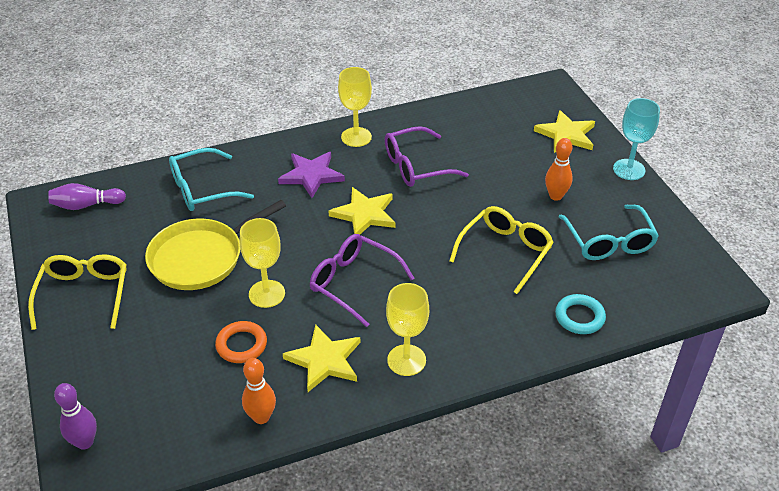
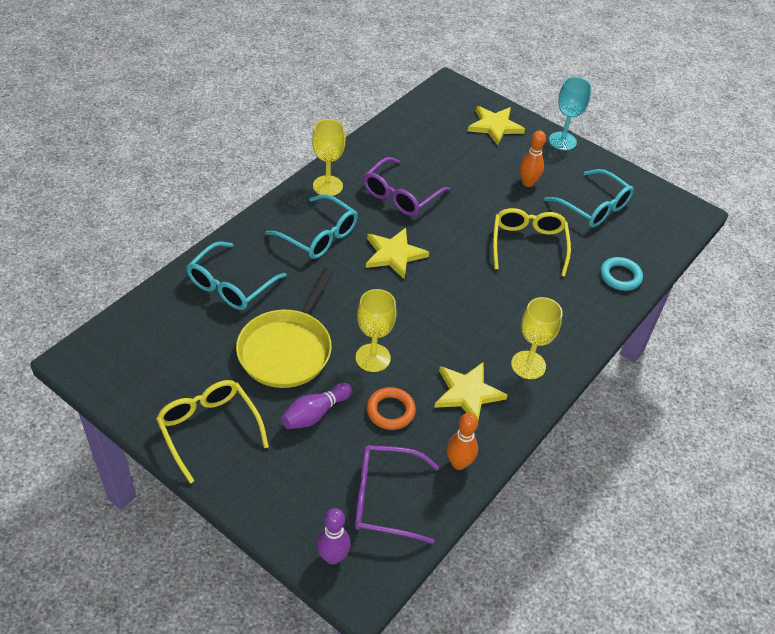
camera: 35 degrees left, 5 degrees up
(86, 205) = (130, 344): purple bowling pin -> purple bowling pin (315, 414)
(311, 175) = (319, 236): purple star -> turquoise glasses
(353, 283) = (435, 318): purple glasses -> purple glasses (384, 499)

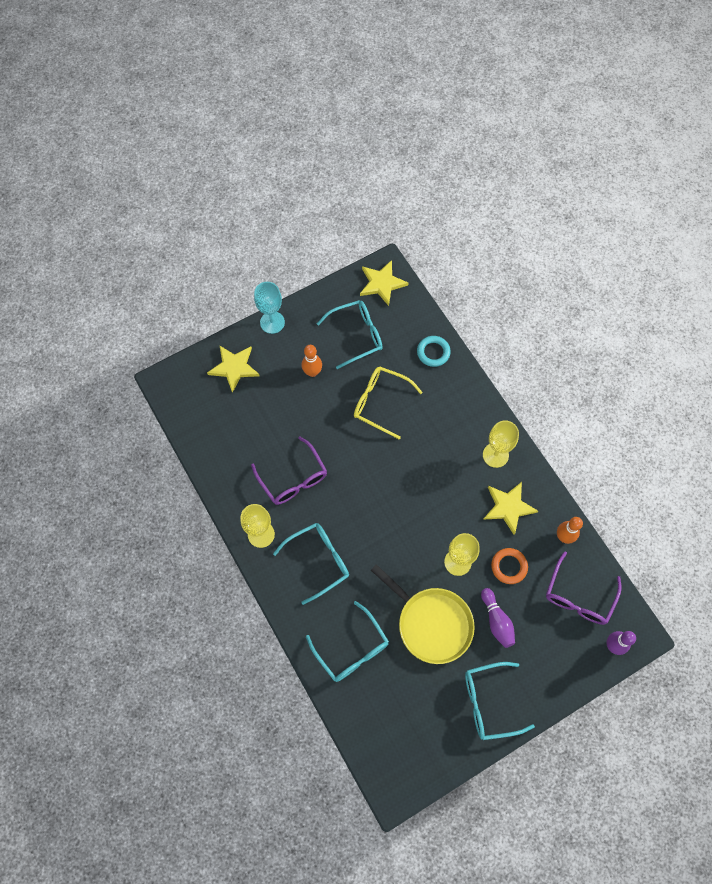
camera: 65 degrees left, 20 degrees up
(209, 429) = (489, 702): yellow glasses -> turquoise glasses
(394, 254) = (358, 508): yellow star -> yellow star (382, 283)

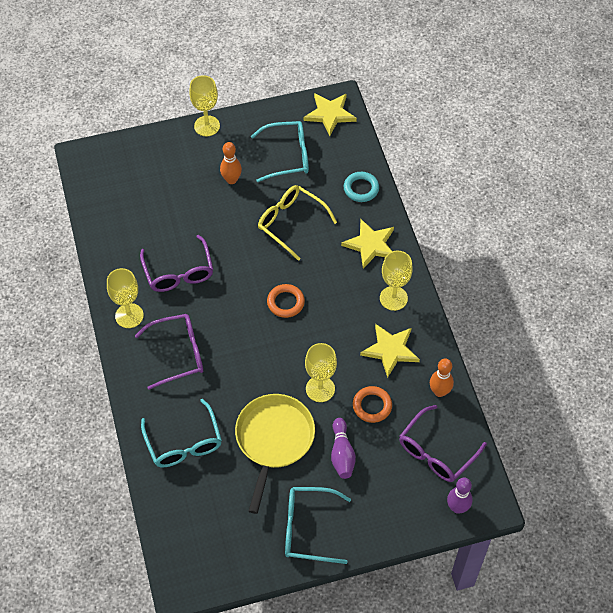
camera: 15 degrees right, 10 degrees down
(234, 367) = (155, 158): yellow star -> yellow star (370, 245)
(272, 322) = (207, 126): turquoise goblet -> yellow goblet
(318, 561) = (178, 353): turquoise glasses -> purple glasses
(400, 484) = (285, 302): none -> orange ring
(431, 623) = (274, 439): yellow pan -> yellow pan turned 135 degrees counterclockwise

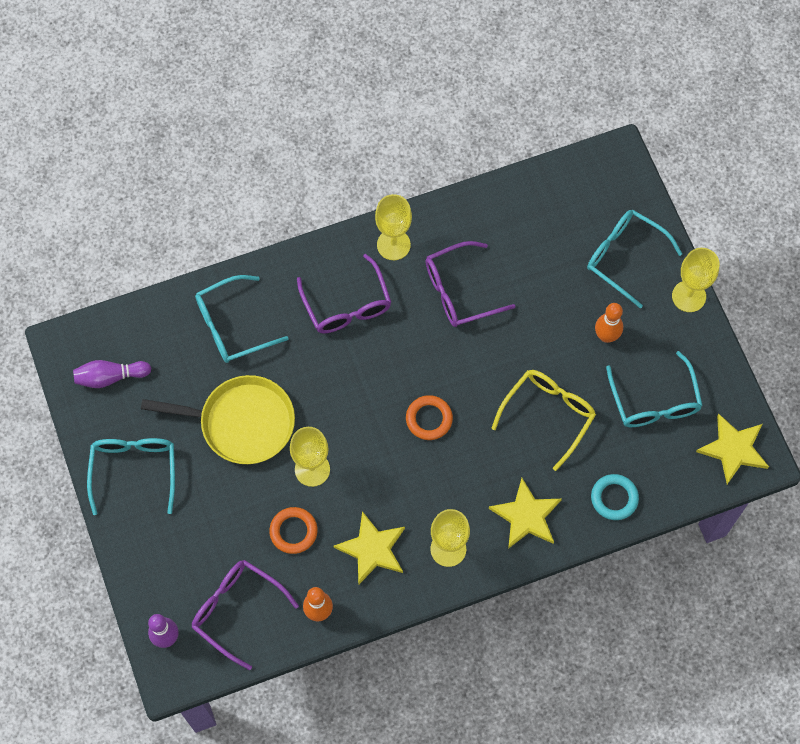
camera: 85 degrees right, 10 degrees up
(168, 161) = (624, 257): none -> turquoise glasses
(342, 454) = (228, 501): purple bowling pin -> purple bowling pin (110, 377)

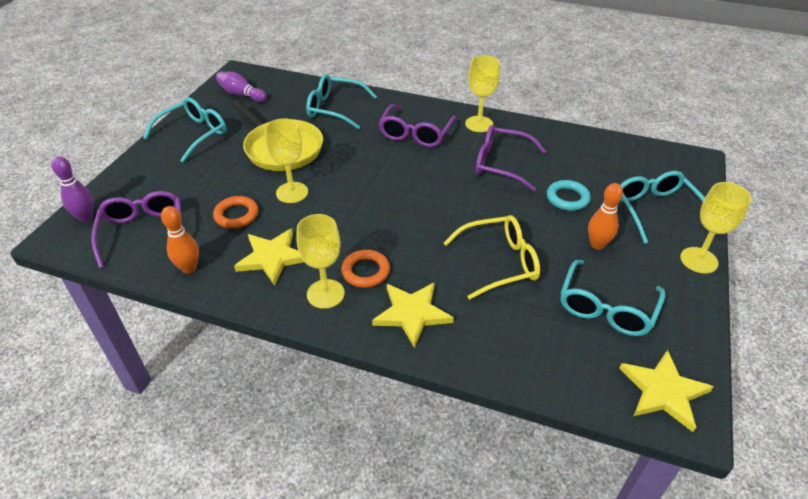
camera: 40 degrees right, 25 degrees down
(429, 419) = (403, 213): orange ring -> orange ring (365, 271)
(614, 498) = (503, 352): turquoise ring -> turquoise ring (567, 198)

